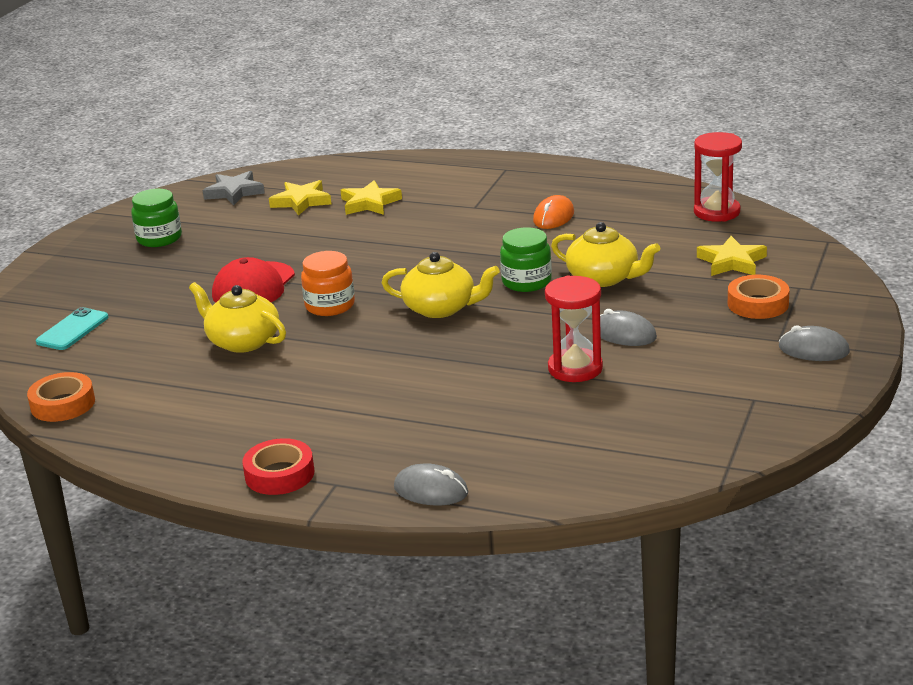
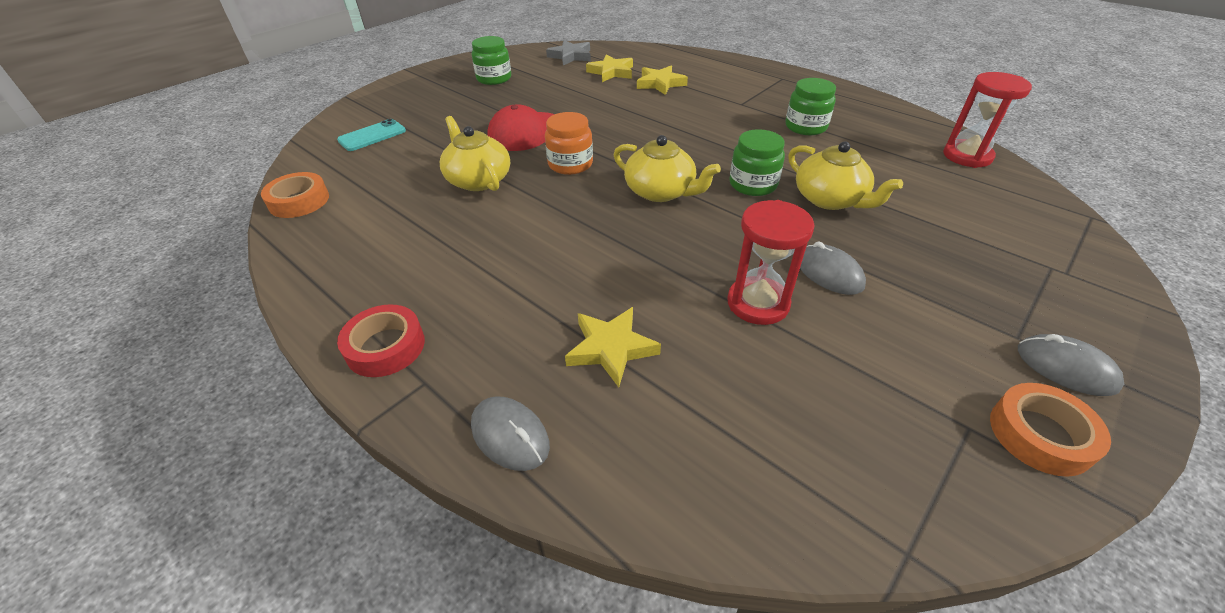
camera: 20 degrees right, 15 degrees up
(553, 217) = (805, 127): orange mouse -> green jar
(731, 262) = (973, 215): yellow star -> yellow star (611, 348)
(758, 304) = (996, 276): orange tape -> orange tape (1040, 434)

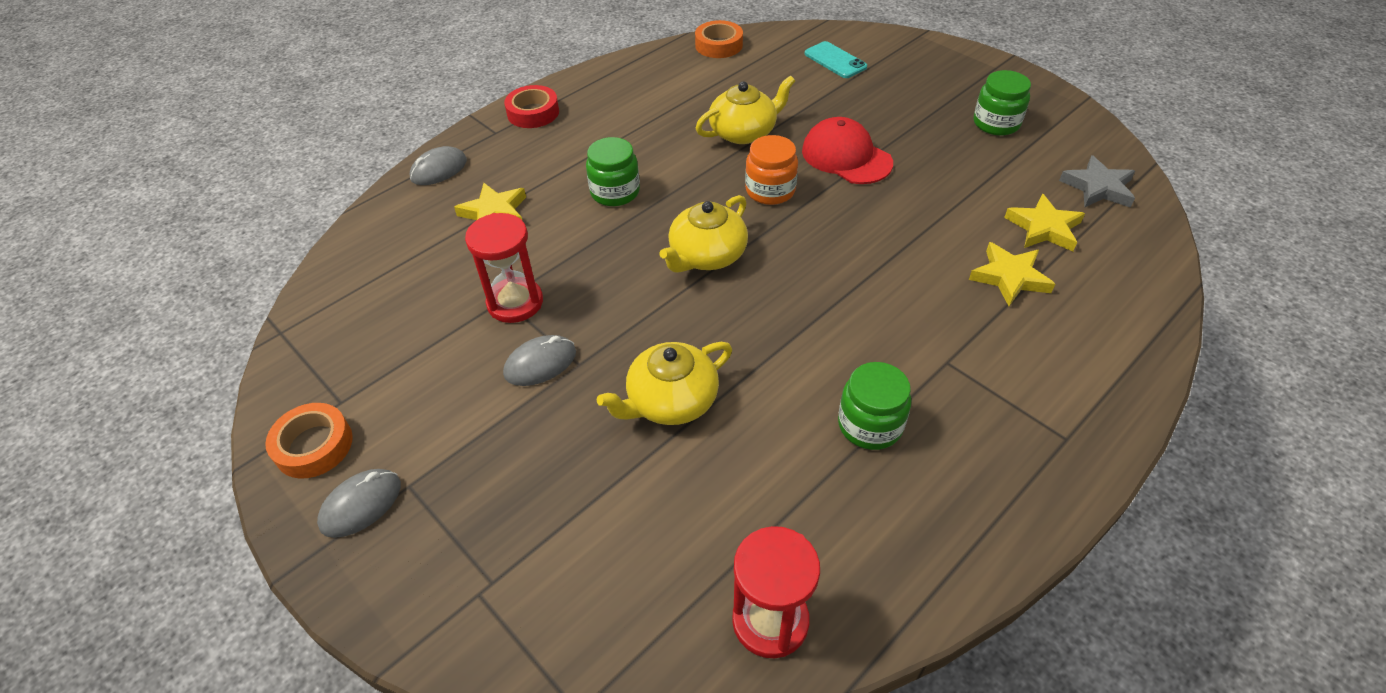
camera: 95 degrees right, 5 degrees up
(753, 184) = (713, 334): green jar -> green jar (615, 192)

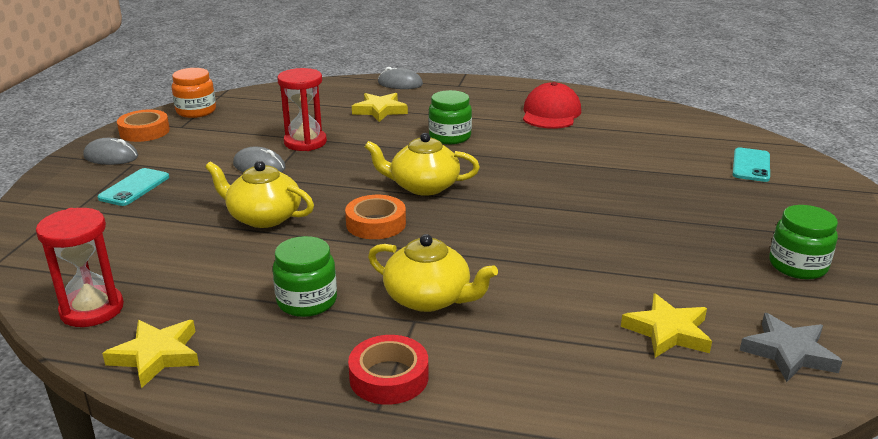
camera: 55 degrees right, 20 degrees down
(485, 502) = (134, 187): none -> turquoise phone
(533, 113) = (495, 88): red tape -> red tape (389, 377)
(719, 45) = (682, 117): orange tape -> orange tape (376, 224)
(744, 132) = (587, 158): yellow teapot -> yellow teapot (429, 298)
(770, 190) = (530, 188): orange jar -> orange jar (196, 111)
(846, 157) = (622, 206): red cap -> red cap (551, 113)
(1010, 277) = (566, 328): yellow star -> yellow star (156, 355)

